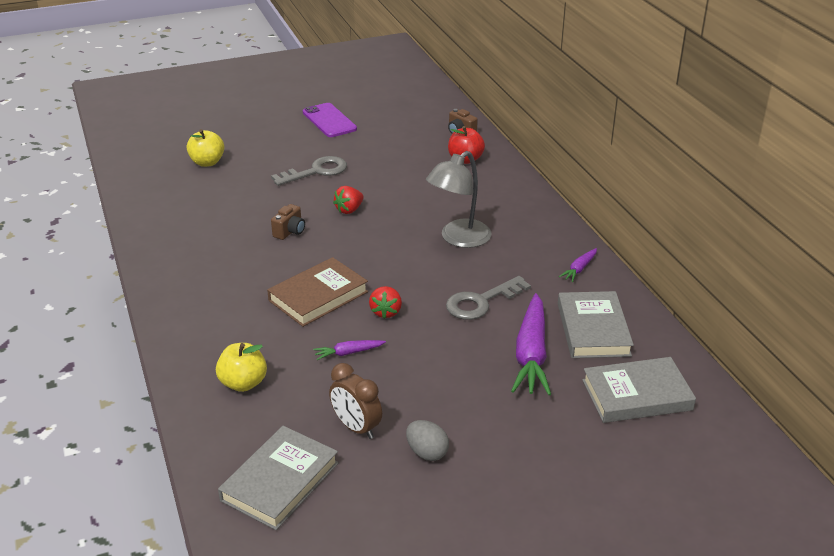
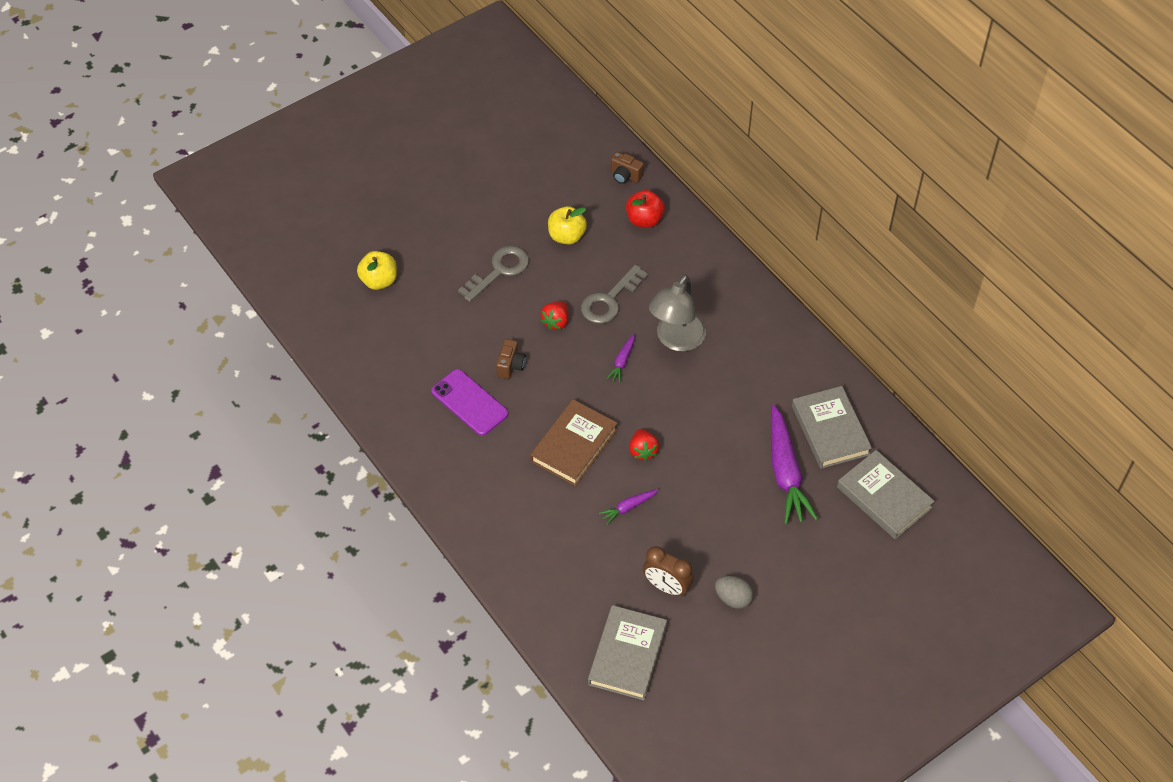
camera: 15 degrees left, 20 degrees up
(243, 383) = (552, 563): yellow apple -> yellow apple (566, 236)
(329, 121) = (478, 184): purple phone -> purple phone (469, 402)
(481, 302) = (723, 419): grey key -> grey key (609, 300)
(579, 269) = (799, 356): purple carrot -> purple carrot (622, 361)
(637, 395) = (884, 497): grey book -> grey book turned 75 degrees clockwise

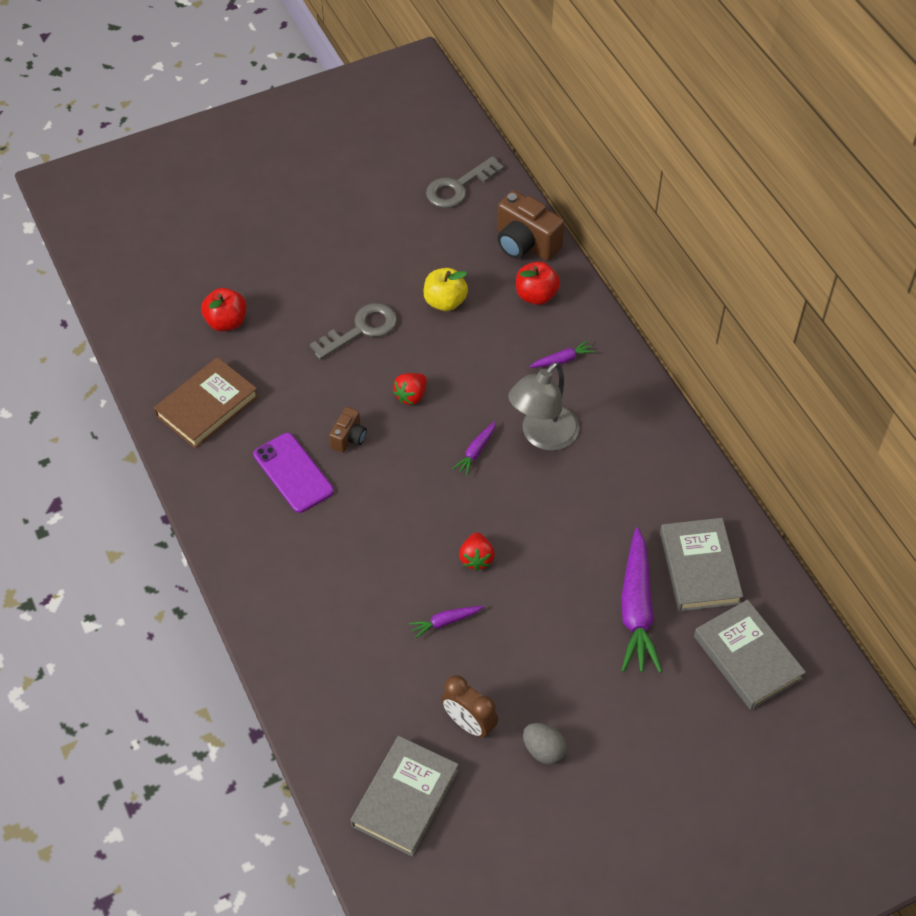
camera: 10 degrees right, 0 degrees up
(379, 281) = (226, 322): yellow apple -> red apple
(573, 445) = (399, 540): brown book -> brown book (207, 406)
(609, 300) = (477, 380): grey key -> grey key (458, 187)
(625, 176) = (525, 244): brown camera -> brown camera, size x1.85
(679, 272) = (562, 360): none -> purple carrot

